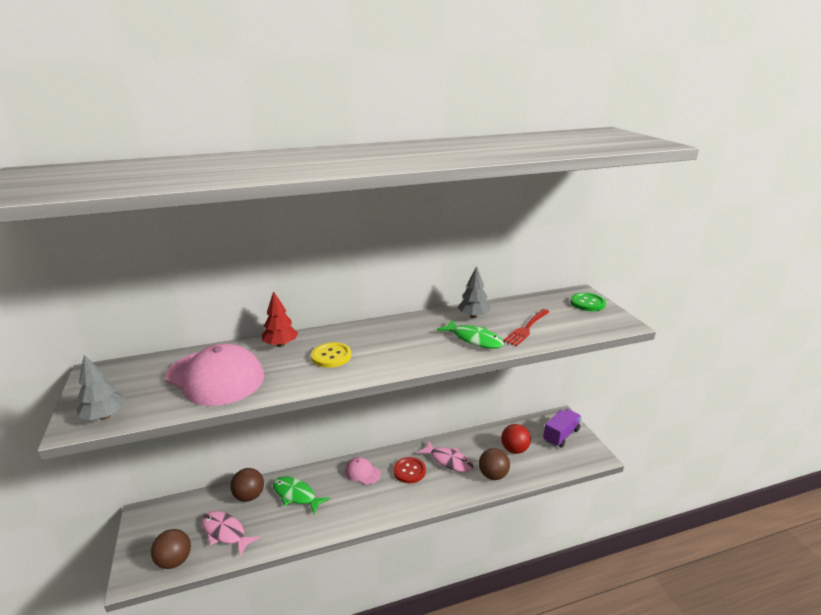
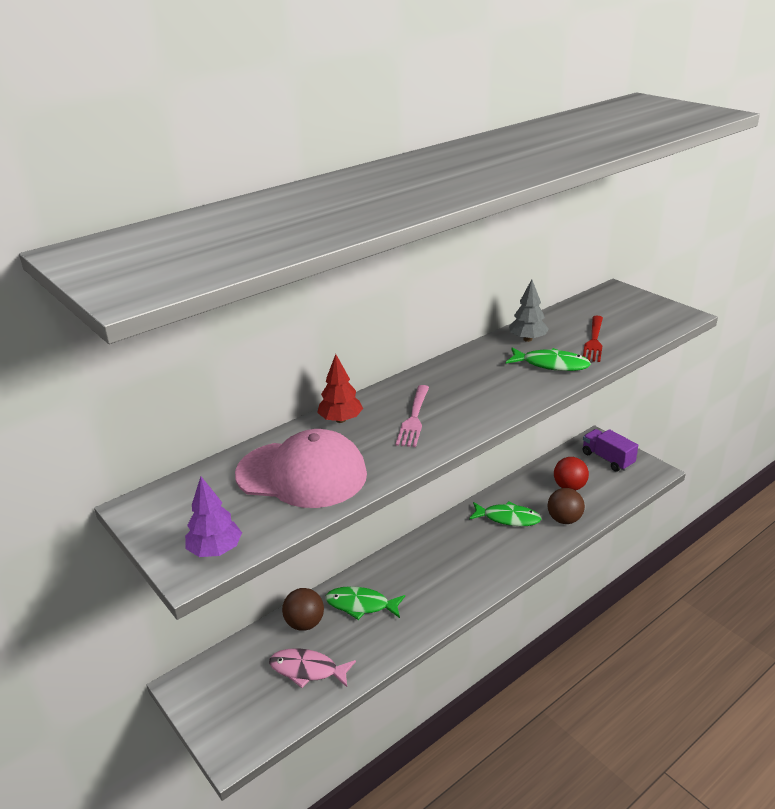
camera: 20 degrees left, 5 degrees up
(105, 416) = (215, 550): grey tree -> purple tree
(175, 561) = (269, 718): brown ball -> none
(331, 356) = (414, 419): yellow button -> pink fork
(362, 472) = (420, 558): pink cap -> none
(409, 471) = (472, 541): red button -> none
(448, 461) = (508, 518): pink fish -> green fish
(561, 435) = (607, 459): purple truck -> purple truck turned 60 degrees counterclockwise
(587, 303) = (631, 300): green button -> none

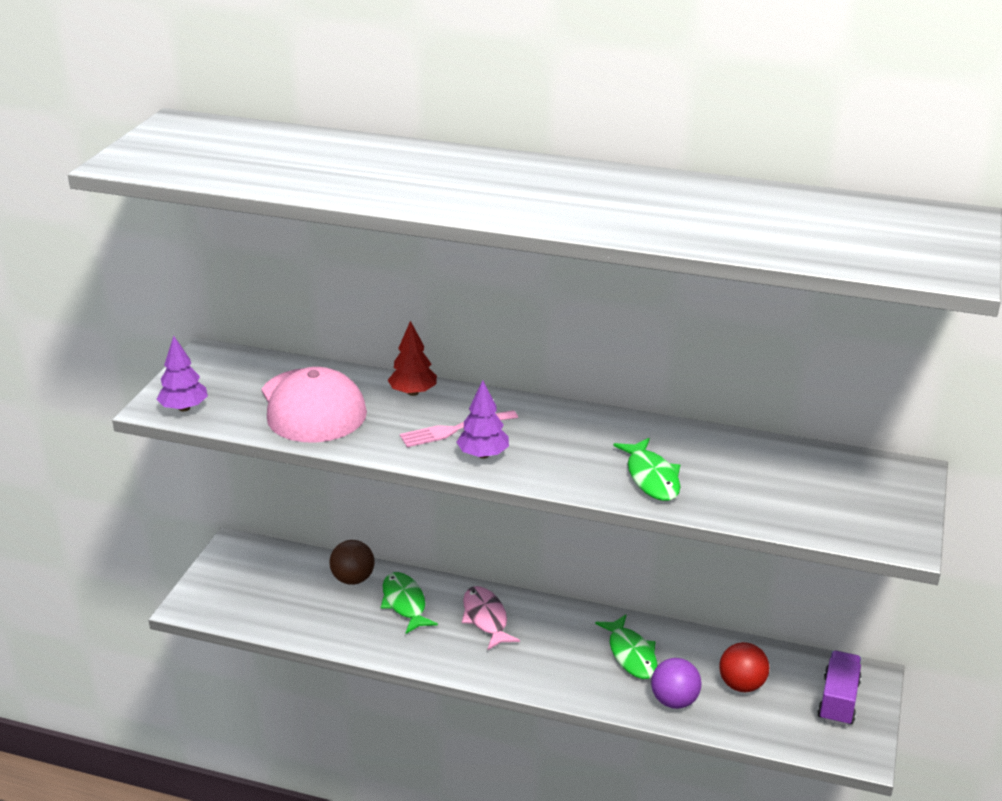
camera: 55 degrees right, 0 degrees up
(307, 670) = (301, 607): pink fish -> pink fish (486, 618)
(461, 417) = (483, 455): none -> purple tree
(527, 339) = (693, 445): grey tree -> none
(564, 519) = (674, 701): brown ball -> purple ball
(594, 341) = (744, 491): red fork -> none

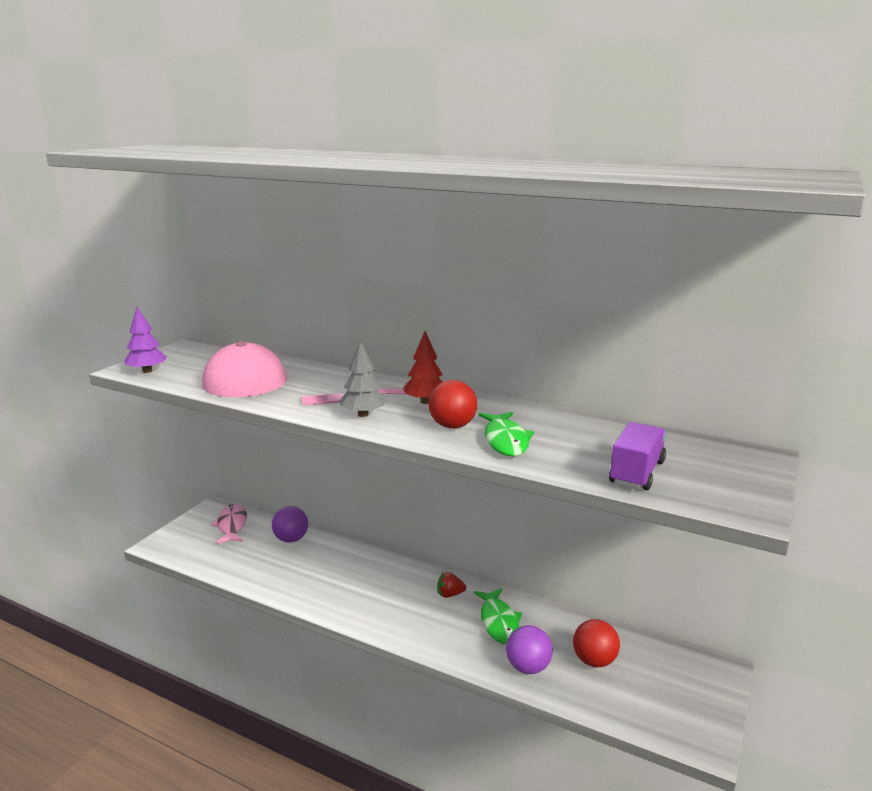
camera: 10 degrees right, 10 degrees down
(353, 579) = (291, 539): brown ball -> purple ball
(405, 603) = (323, 561): green fish -> none
(413, 392) = (330, 374): red tree -> red tree (425, 401)
(483, 455) = (363, 414): purple tree -> grey tree
(486, 618) = (384, 579): pink fish -> pink fish (231, 525)
(567, 628) = (450, 594): none -> red strawberry
(588, 462) = (452, 426): none -> red ball
(838, 701) = (686, 687): purple truck -> purple truck (637, 473)

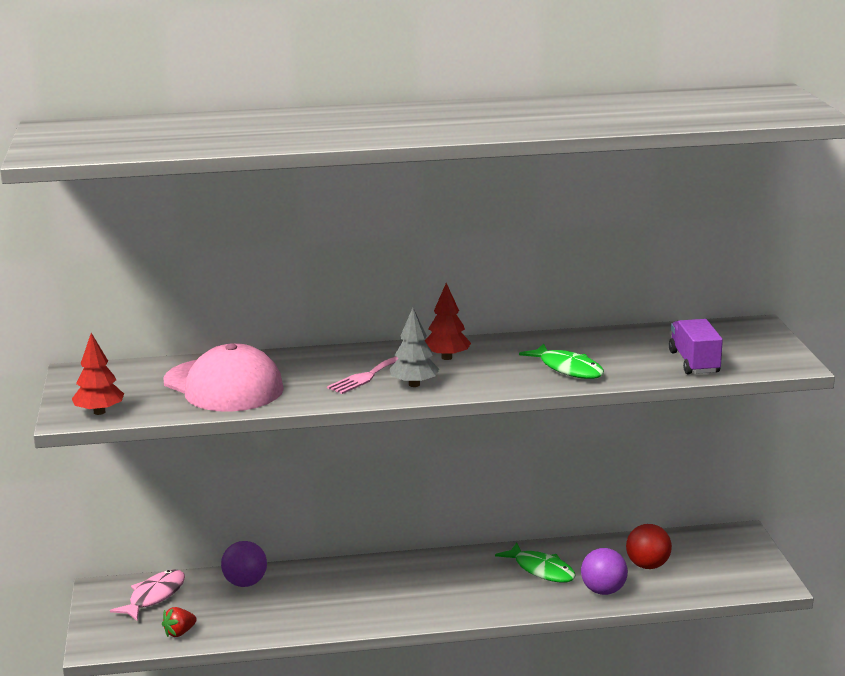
camera: 35 degrees left, 0 degrees up
(147, 371) = (99, 412): purple tree -> red tree
(231, 525) = (154, 597): pink fish -> pink fish turned 75 degrees clockwise
(450, 594) = (472, 567): red strawberry -> red strawberry (179, 633)
(452, 426) = (507, 370): red ball -> none

